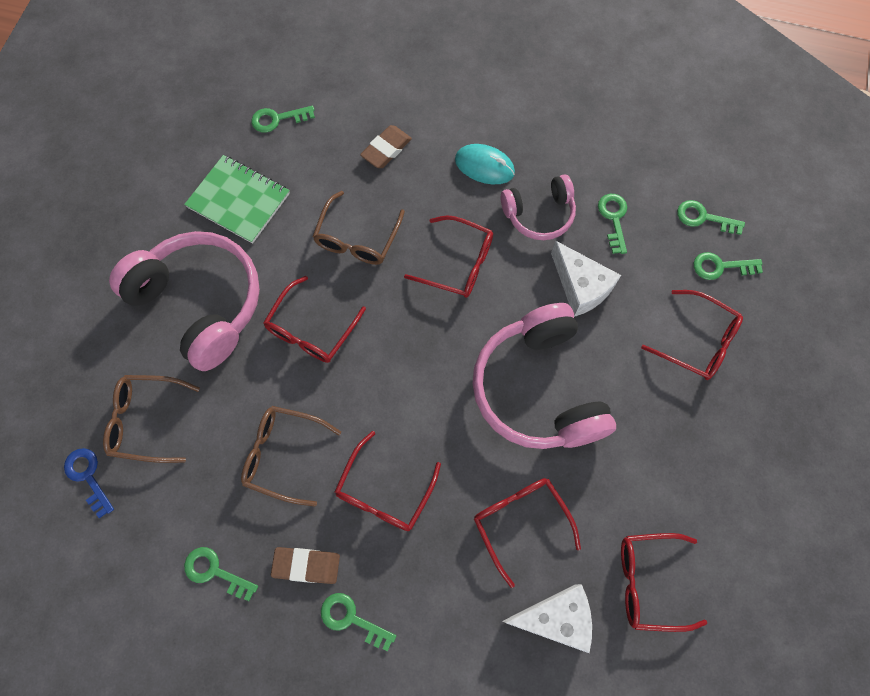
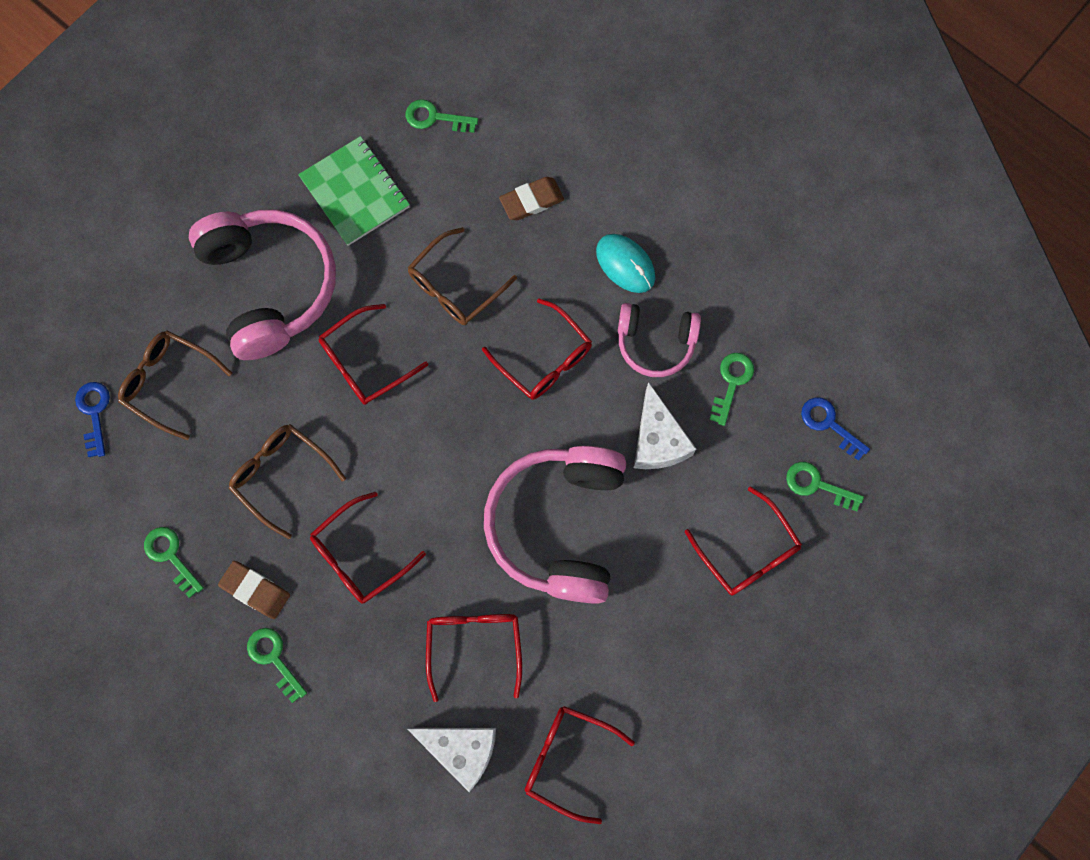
camera: 25 degrees right, 5 degrees up
(703, 218) = (829, 424): green key -> blue key

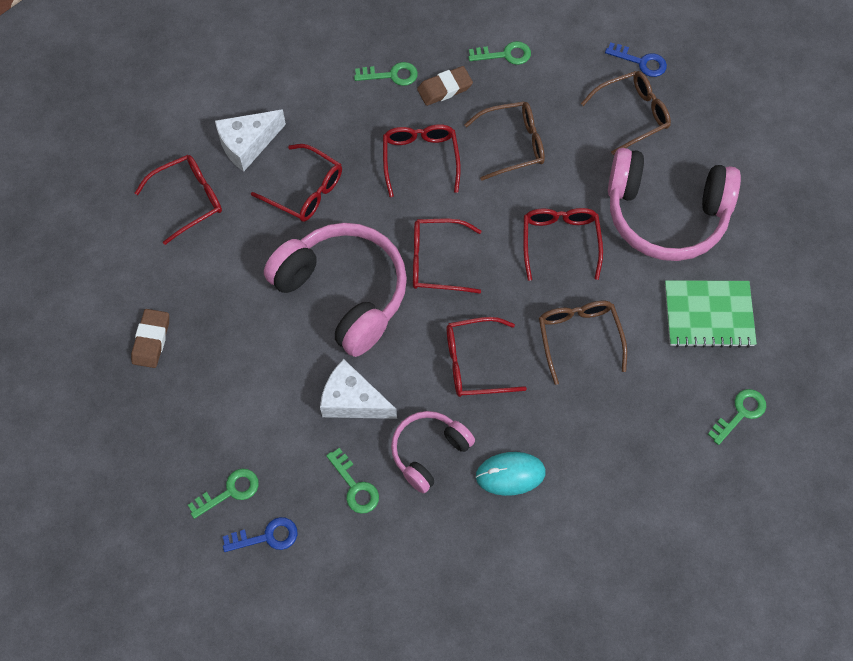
camera: 125 degrees right, 10 degrees down
(531, 201) = (615, 439): brown eraser -> brown eraser (151, 340)
(747, 551) = (224, 405): red glasses -> red glasses (436, 261)

